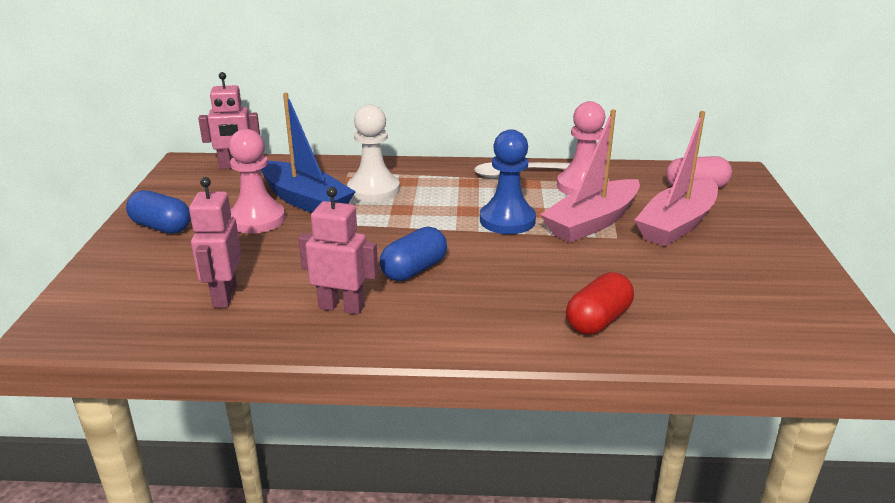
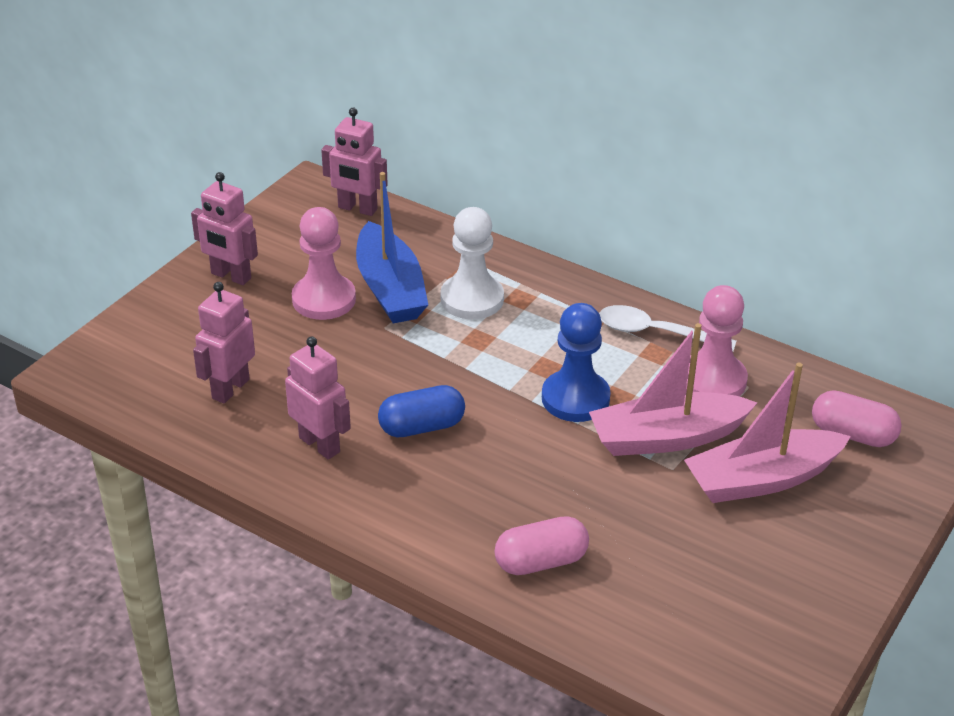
camera: 30 degrees right, 10 degrees up
(161, 227) = (230, 276): blue capsule -> pink robot
(598, 320) = (541, 561): red capsule -> pink capsule

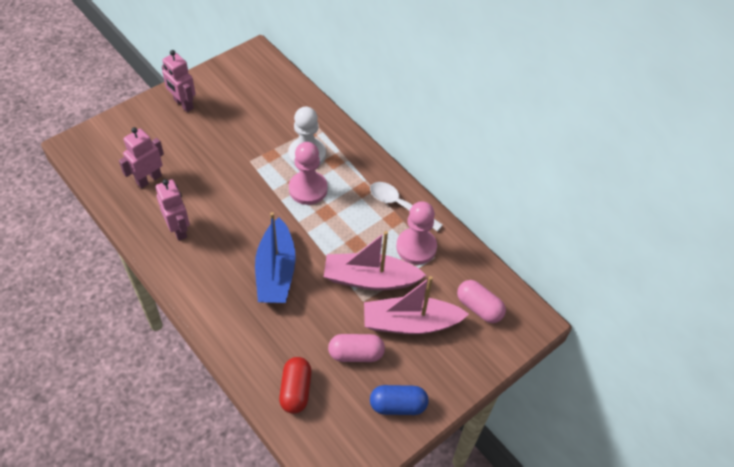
camera: 15 degrees right, 15 degrees up
(324, 299) = (226, 133): pink pawn -> pink pawn (308, 189)
(357, 209) = (273, 75): pink robot -> none
(390, 289) = (265, 135): blue boat -> blue boat (276, 271)
(421, 427) = (238, 233): blue capsule -> blue capsule (398, 405)
(541, 561) = (260, 341): pink capsule -> pink capsule (356, 354)
(575, 398) = (332, 238): blue pawn -> none
(637, 613) = (296, 390): none -> red capsule

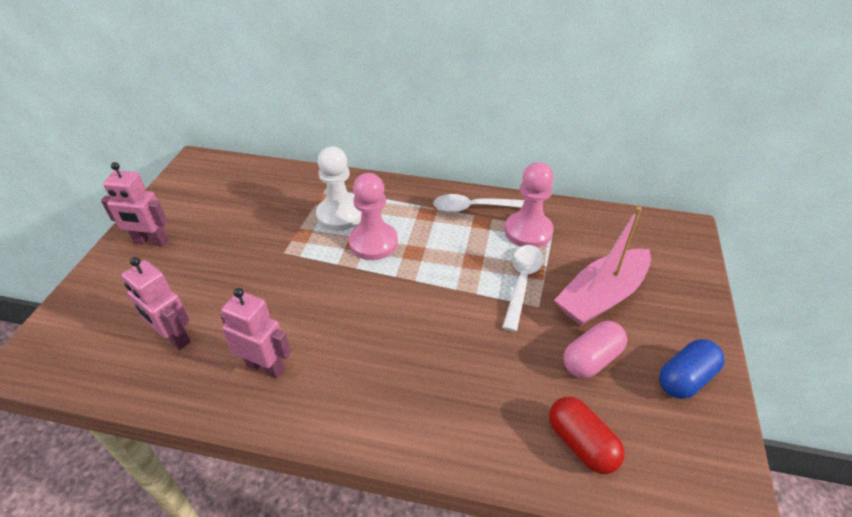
camera: 35 degrees left, 10 degrees down
(149, 179) = (174, 337): pink robot -> pink robot turned 60 degrees counterclockwise
(276, 271) = (424, 337): blue boat -> none
(370, 279) = (522, 283): pink boat -> white spoon
(479, 307) = (636, 246): pink capsule -> none

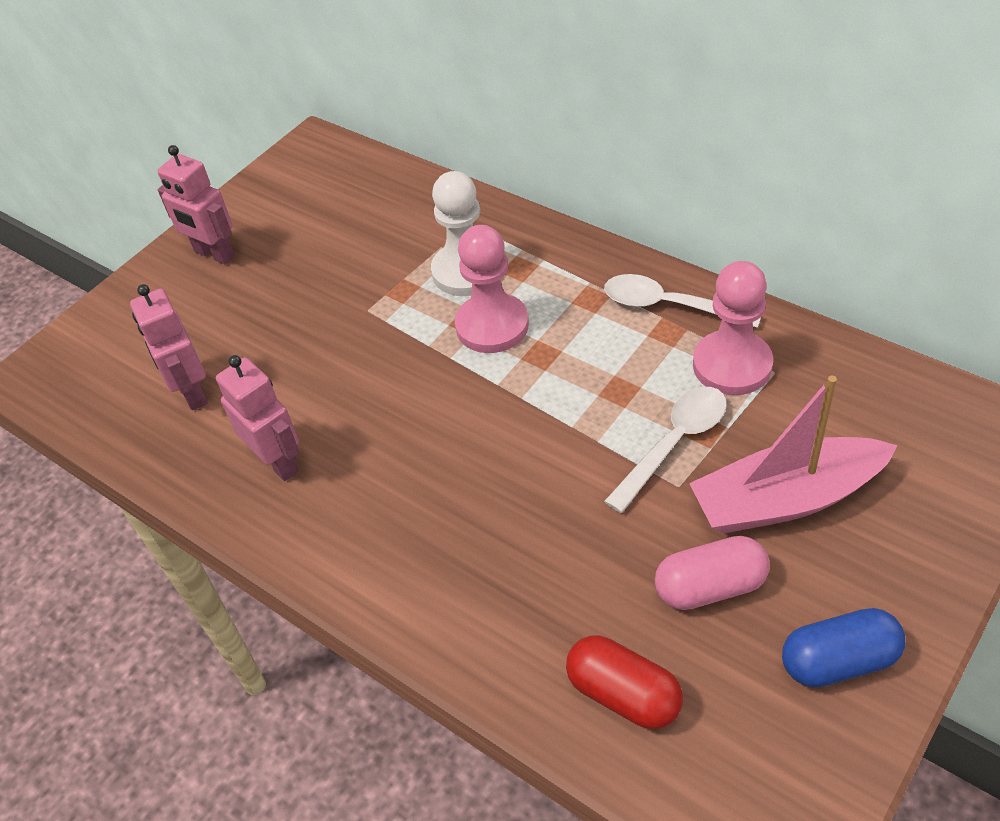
camera: 30 degrees right, 5 degrees up
(581, 443) = (623, 694): red capsule -> red capsule turned 45 degrees counterclockwise

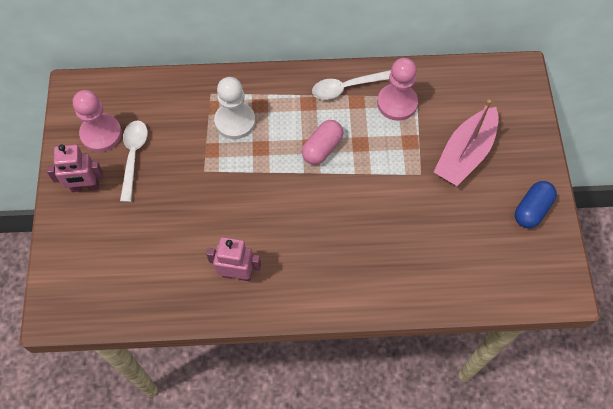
camera: 45 degrees left, 15 degrees up
(192, 392) = (156, 268): pink robot -> none
(492, 326) = (274, 144): pink pawn -> pink pawn (101, 134)
(623, 694) = (470, 275): red capsule -> none
(674, 444) = (403, 156): white spoon -> white spoon (133, 156)
(710, 587) = (466, 210): pink capsule -> pink capsule (322, 148)

